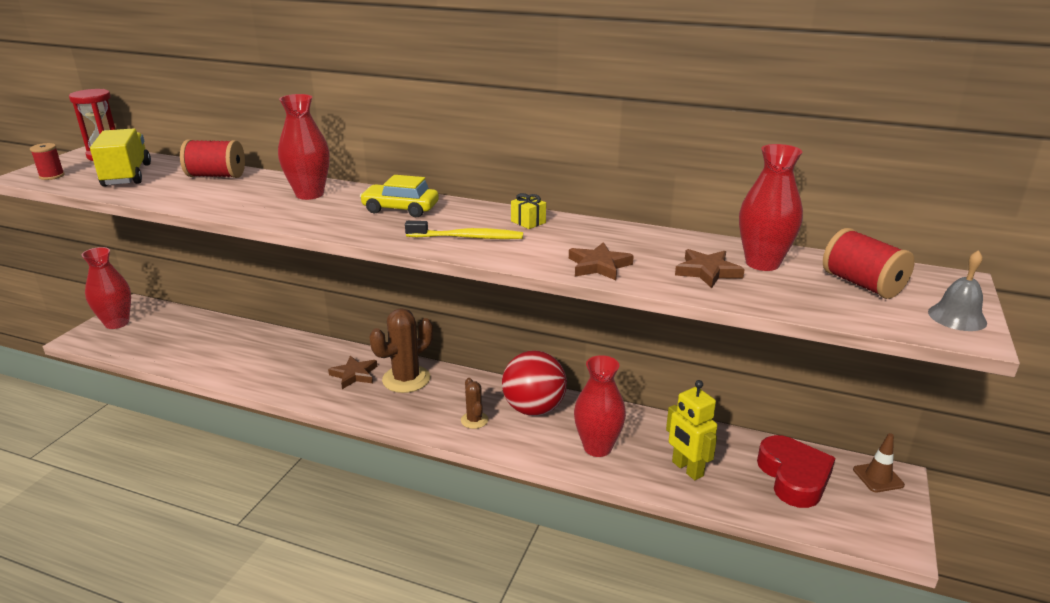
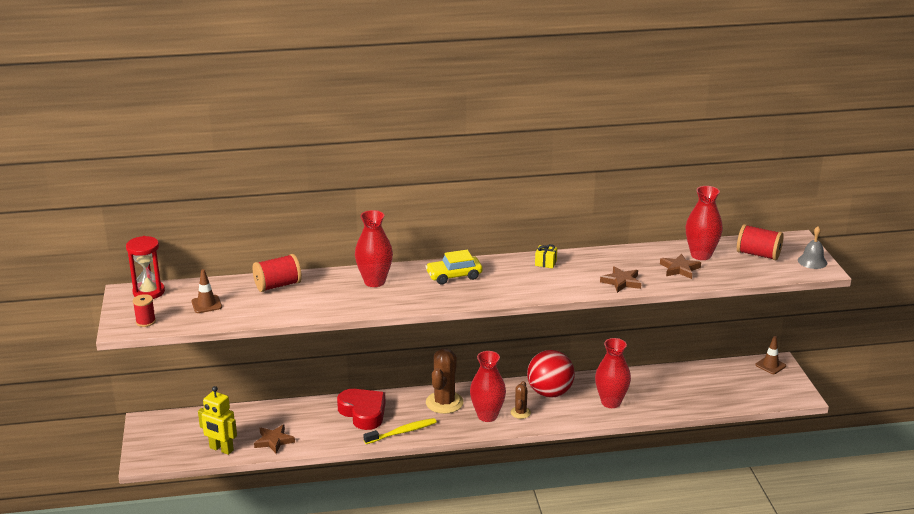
camera: 30 degrees left, 0 degrees up
(117, 323) = (155, 439): red vase -> red vase (487, 416)
(127, 175) = (206, 304): yellow truck -> brown traffic cone
(354, 375) = (404, 412): brown star -> brown star (274, 441)
(467, 237) = (525, 285): yellow toothbrush -> yellow toothbrush (402, 432)
(474, 420) = (520, 412): brown cactus -> brown cactus turned 60 degrees clockwise
(687, 469) = (671, 396): yellow robot -> yellow robot (221, 449)
(793, 477) = (729, 380): red heart -> red heart (363, 413)

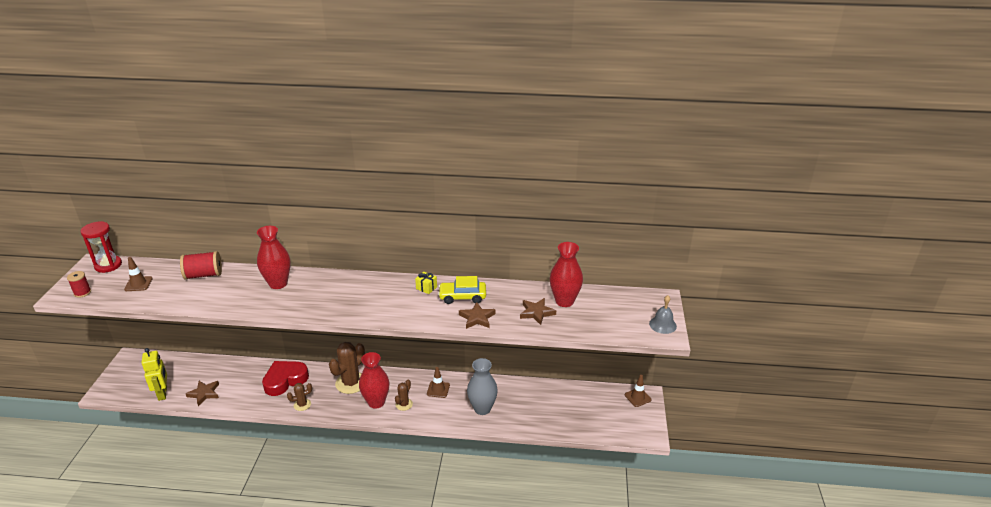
camera: 15 degrees right, 5 degrees up
(221, 449) = (163, 393): yellow robot -> yellow robot turned 150 degrees counterclockwise
(363, 413) = (285, 380): red heart -> red heart turned 105 degrees counterclockwise
(402, 432) = (302, 405): yellow toothbrush -> brown cactus
(454, 276) = (343, 288): yellow car -> yellow car (462, 297)
(549, 393) = (438, 389): red ball -> brown traffic cone
(611, 402) = (482, 409): red vase -> grey vase
(758, 254) = (616, 309): red spool -> none

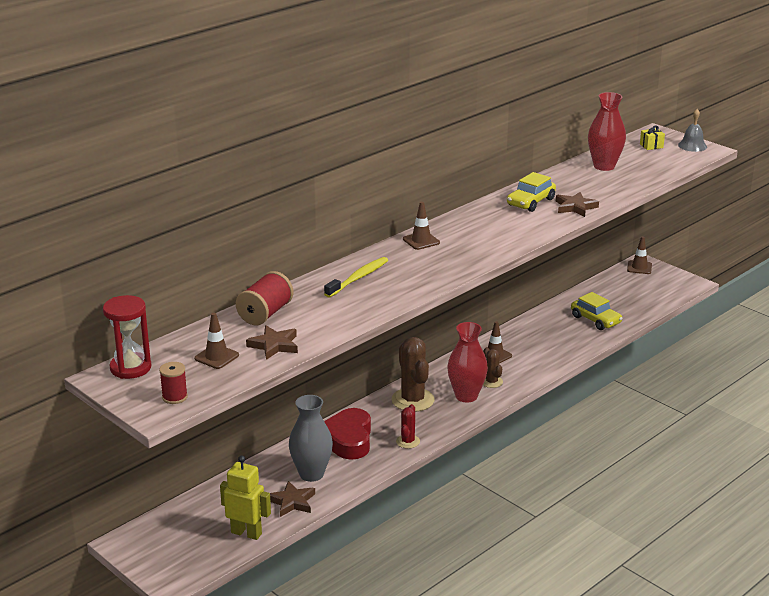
camera: 50 degrees left, 5 degrees down
(278, 284) = (358, 278): red vase -> yellow toothbrush
(302, 405) = (408, 441): brown cactus -> red cactus
(353, 282) = (421, 241): none -> brown traffic cone
(426, 288) = (489, 212): yellow gift -> yellow gift (651, 146)
(482, 409) = (555, 343): grey vase -> grey vase (311, 474)
(536, 313) = (604, 182): brown star -> brown star (274, 345)
(536, 412) = (595, 320): none -> yellow car

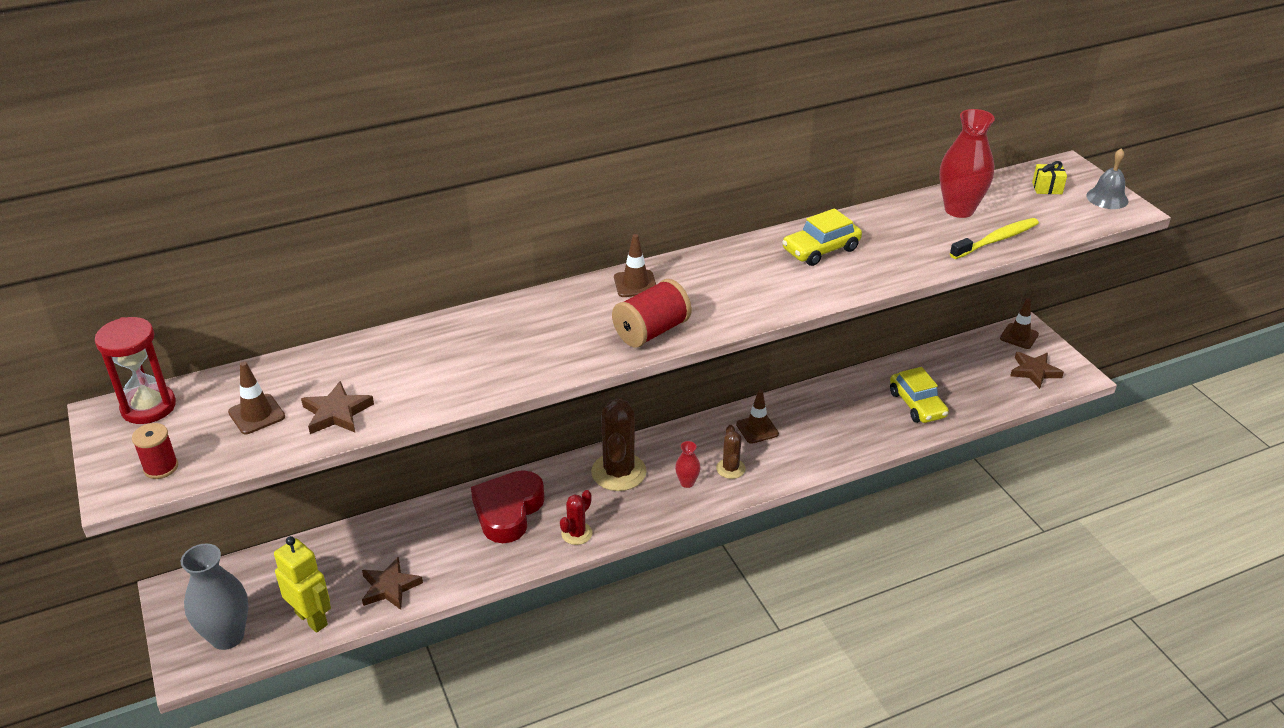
camera: 20 degrees right, 10 degrees up
(265, 314) = (364, 359): red spool -> red spool (651, 331)
(311, 474) = (436, 551): grey vase -> grey vase (227, 636)
(358, 278) = (515, 327): yellow toothbrush -> yellow toothbrush (996, 240)
(466, 396) = (687, 482): red vase -> red vase, size x0.48
(575, 207) = (876, 270): brown star -> brown star (1034, 371)

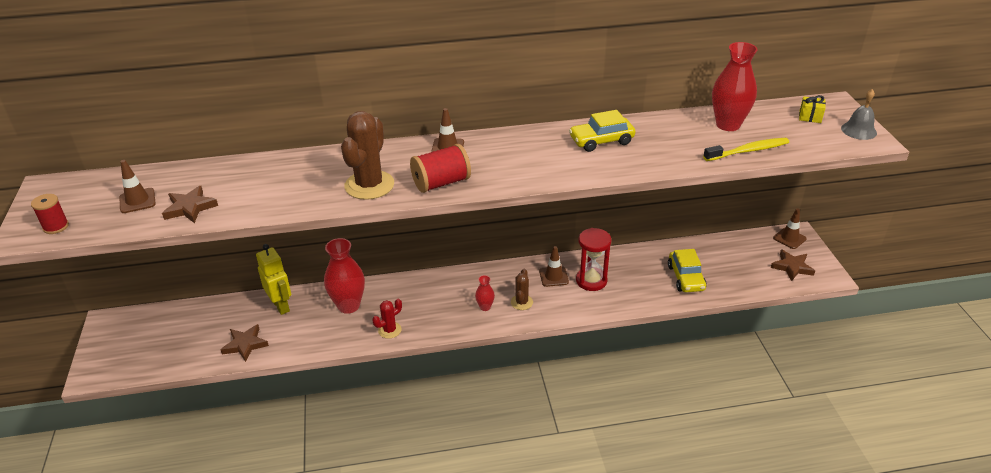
camera: 15 degrees right, 0 degrees up
(148, 407) = (73, 185): red hourglass -> red hourglass (591, 280)
(227, 636) = (125, 358): grey vase -> none
(312, 618) = (184, 357): yellow robot -> yellow robot (281, 306)
(508, 511) = (348, 306): red heart -> red vase
(618, 472) = (438, 291): brown cactus -> brown cactus (369, 185)

